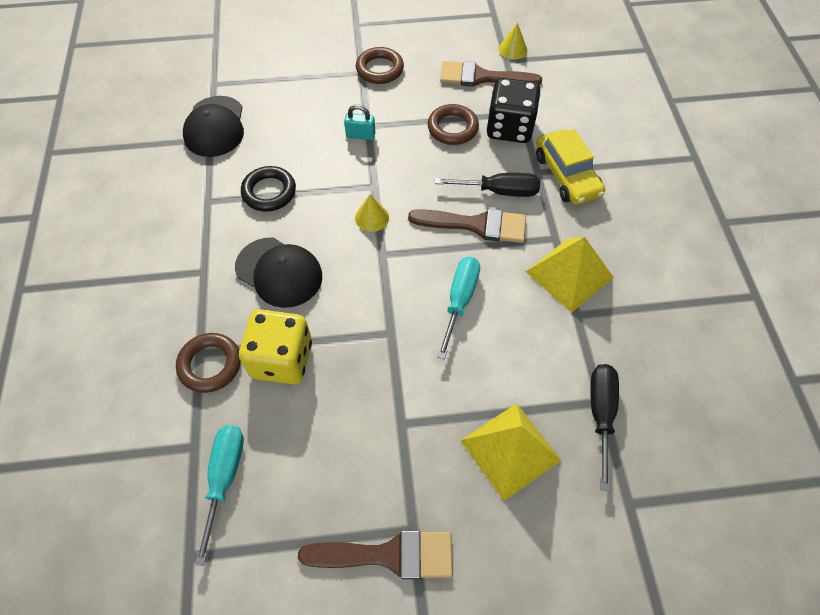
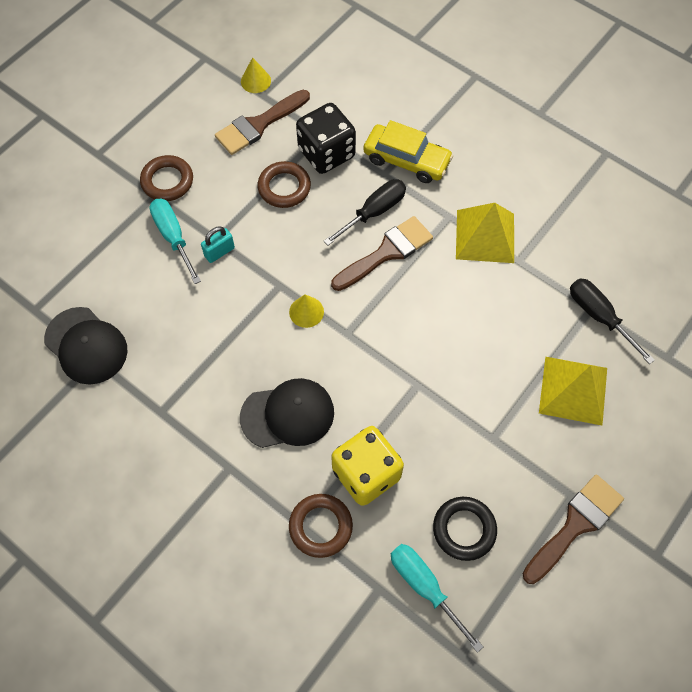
camera: 45 degrees left, 5 degrees up
(269, 192) = (202, 360): black ring -> black ring (464, 529)
(459, 301) = (436, 319): turquoise screwdriver -> turquoise screwdriver (173, 237)

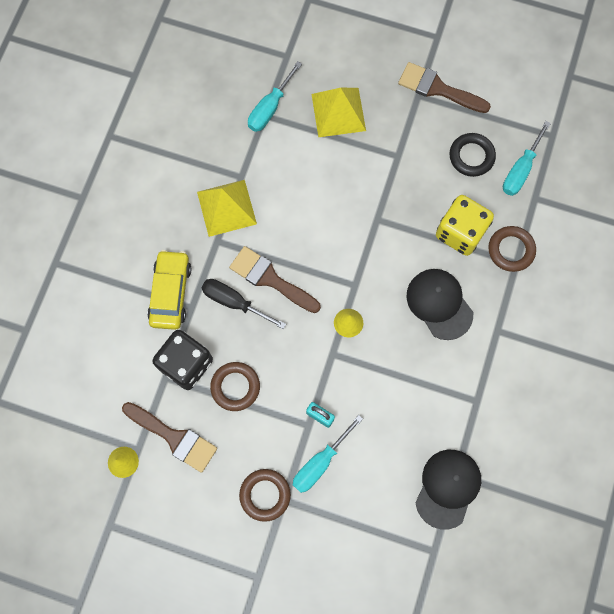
camera: 110 degrees left, 10 degrees up
(599, 316) = (270, 108): black screwdriver -> turquoise screwdriver

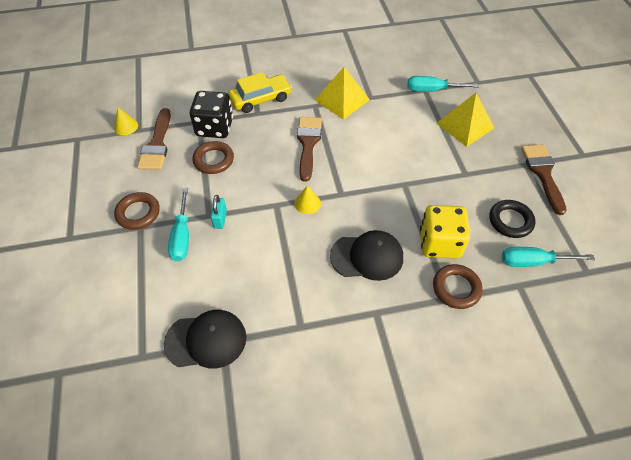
camera: 60 degrees right, 20 degrees down
(234, 302) = (276, 132): black screwdriver -> none
(320, 462) = (182, 236): turquoise screwdriver -> turquoise screwdriver turned 105 degrees counterclockwise
(439, 304) = (367, 257): black cap -> black cap turned 60 degrees clockwise

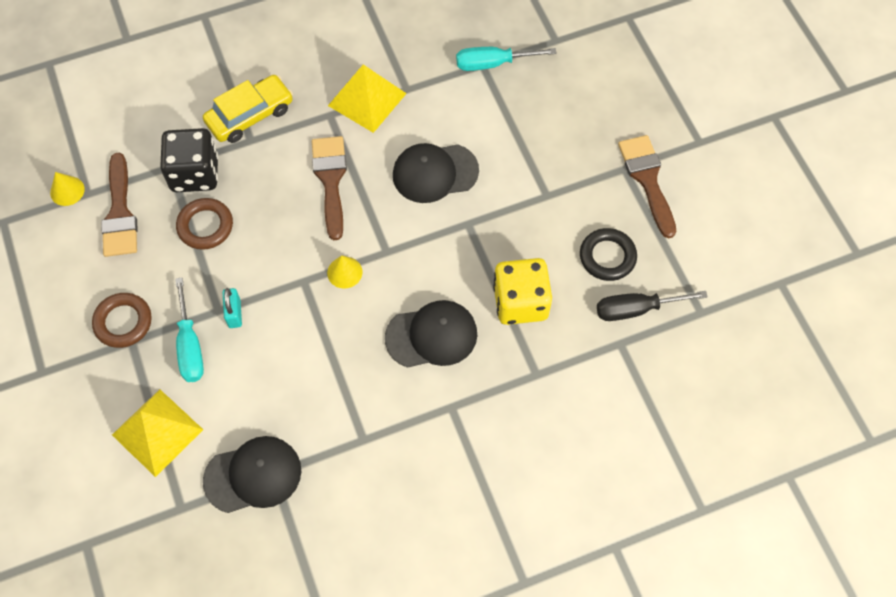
camera: 10 degrees left, 10 degrees up
(383, 149) = (435, 173): none -> black cap
(456, 288) = (544, 360): brown ring -> none
(465, 125) = (542, 118): yellow pyramid -> yellow pyramid (157, 432)
(533, 262) = (636, 309): turquoise screwdriver -> black screwdriver

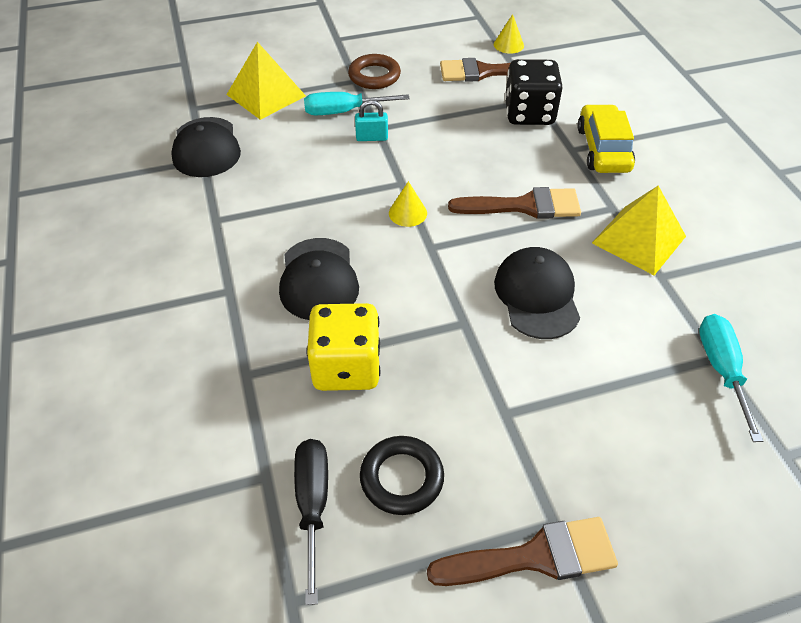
camera: 95 degrees right, 15 degrees down
(205, 226) = (469, 120): brown ring -> none
(250, 115) = (603, 149): yellow car -> yellow car turned 150 degrees counterclockwise

